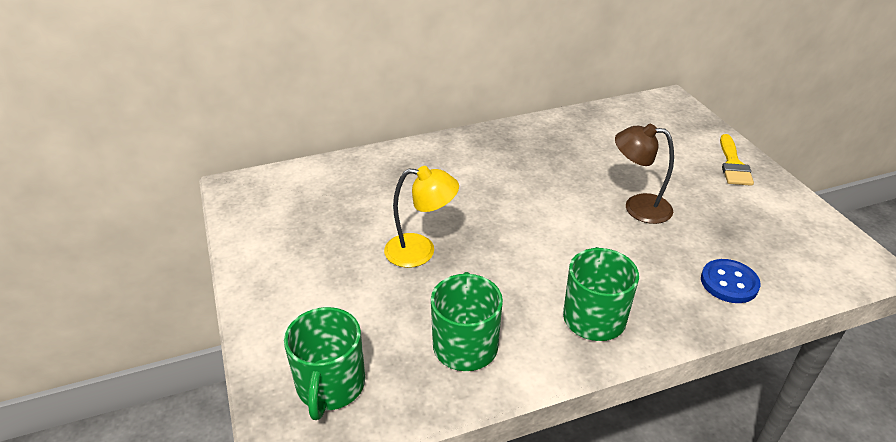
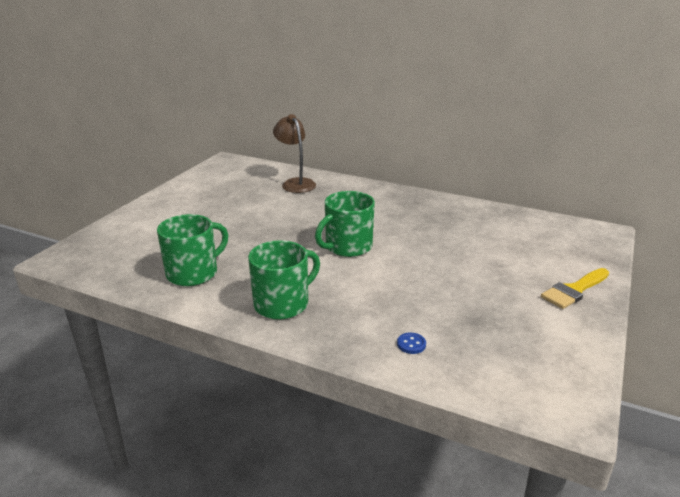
camera: 45 degrees right, 10 degrees down
(330, 385) = (111, 251): green mug -> green mug (347, 247)
(420, 251) = (255, 225): yellow lamp -> none
(637, 207) = (432, 273): brown lamp -> brown lamp (295, 183)
(729, 283) = (411, 344): blue button -> blue button, size x0.52

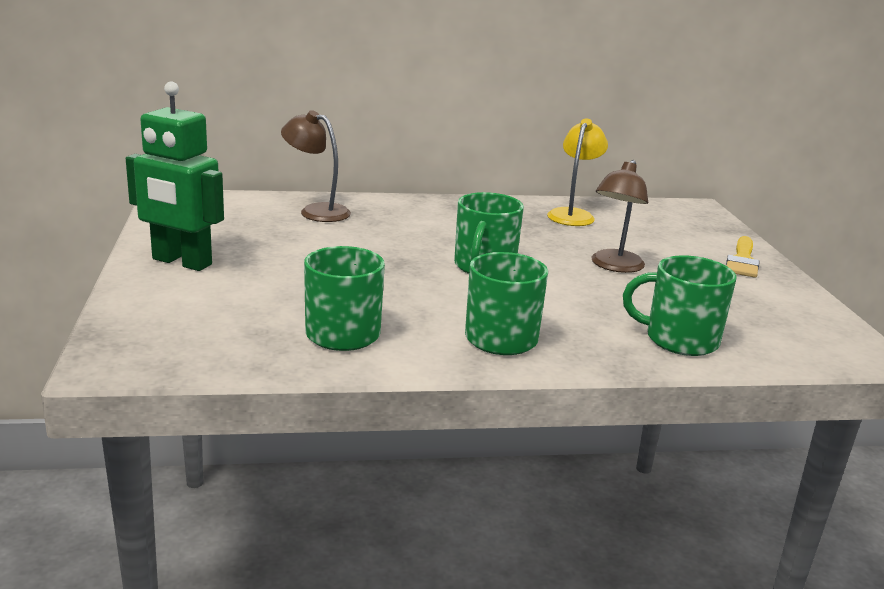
camera: 35 degrees left, 5 degrees down
(174, 204) = (181, 262): none -> green robot
(411, 344) = (679, 340): blue button -> green mug
(448, 269) = (614, 266): none -> brown lamp
(476, 218) = (573, 215): none -> yellow lamp

